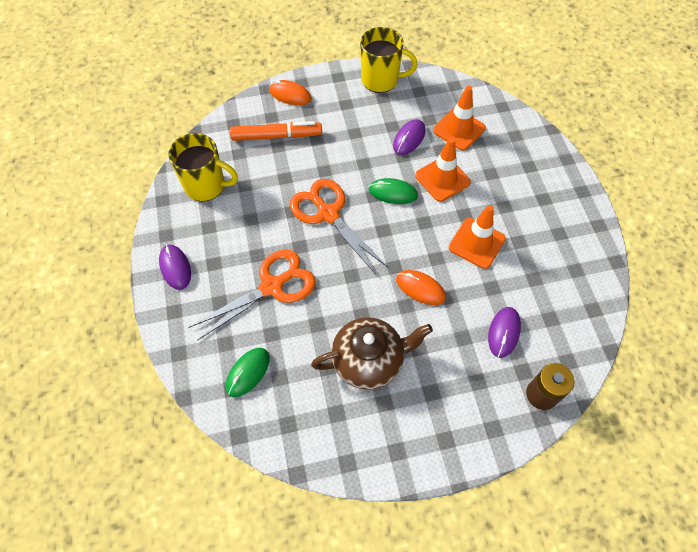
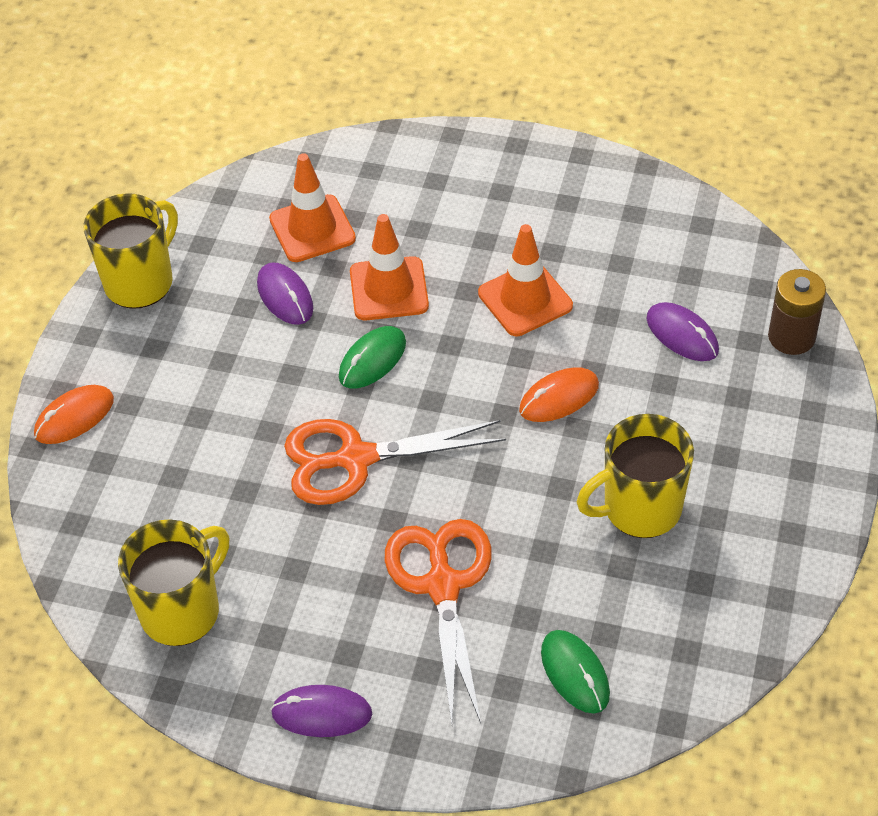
camera: 60 degrees left, 10 degrees down
(276, 136) = (150, 470): orange marker -> none
(369, 361) = (640, 509): brown teapot -> yellow mug

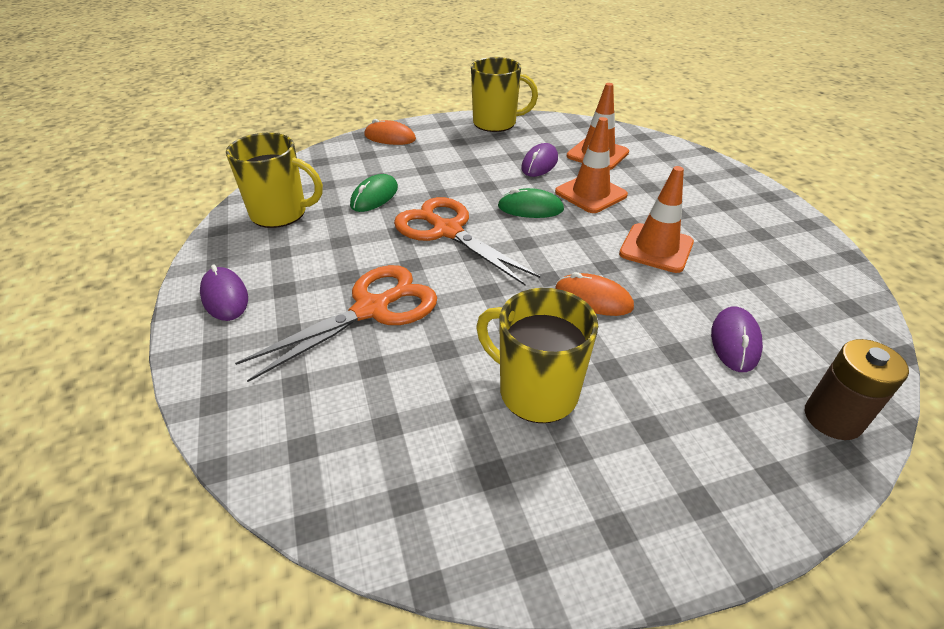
camera: 55 degrees right, 10 degrees down
(575, 673) = (332, 422): green mouse -> green mouse (374, 196)

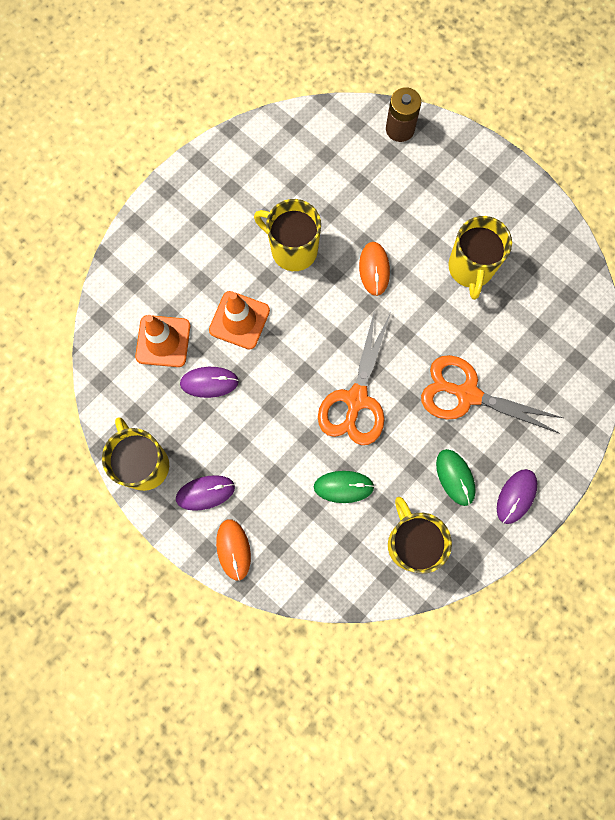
camera: 120 degrees left, 35 degrees up
(530, 208) = (289, 356): green mouse -> green mouse (455, 477)
(656, 248) = (292, 249): orange traffic cone -> yellow mug
(735, 341) = (366, 182): purple mouse -> purple mouse (205, 493)

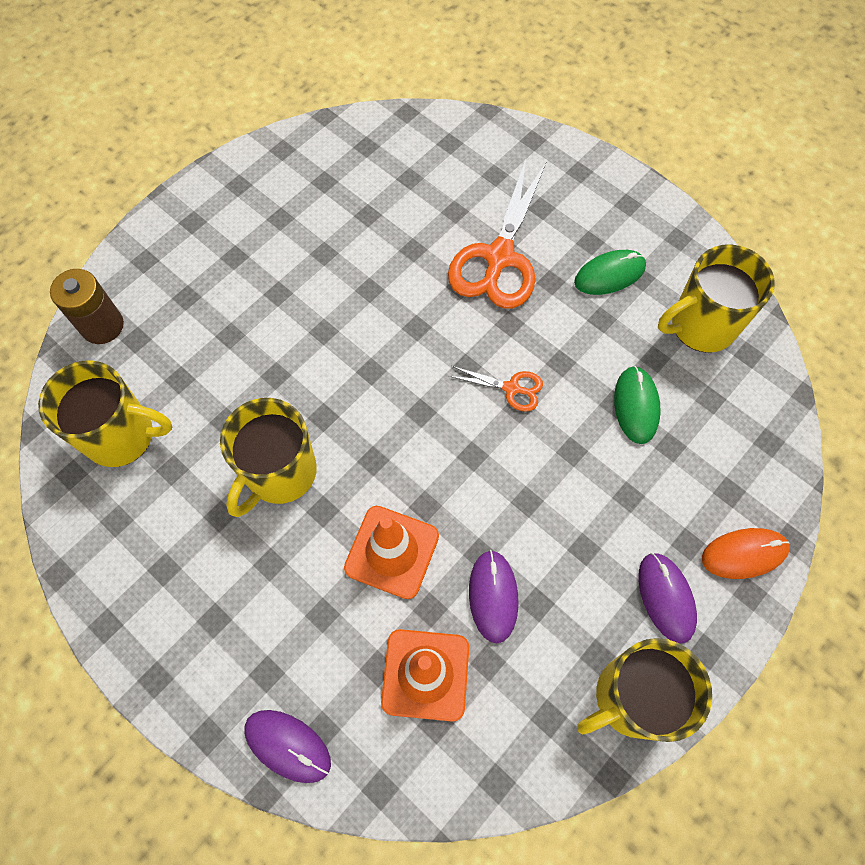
camera: 90 degrees left, 10 degrees down
(356, 399) = (511, 388): orange scissors -> orange scissors, size x0.47
(374, 269) = (319, 363): orange mouse -> none
(471, 268) = (325, 247): yellow mug -> yellow mug (122, 436)
(516, 496) = (626, 211): purple mouse -> purple mouse (287, 746)

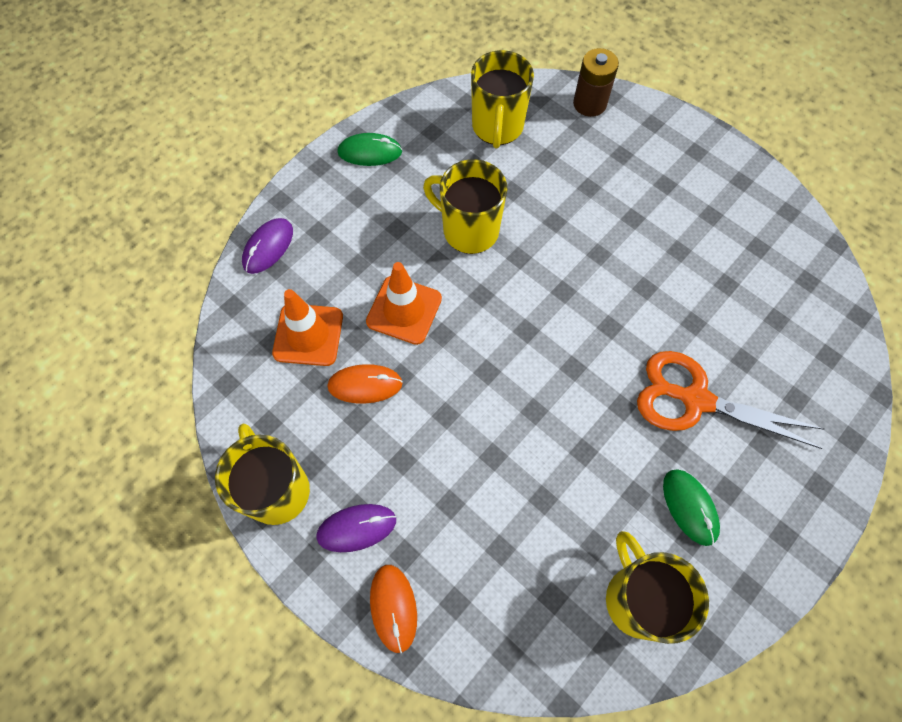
camera: 90 degrees right, 0 degrees up
(493, 596) = (365, 385): purple mouse -> orange mouse
(511, 388) = (553, 406): orange scissors -> none
(636, 406) = (541, 520): green mouse -> green mouse (370, 152)

